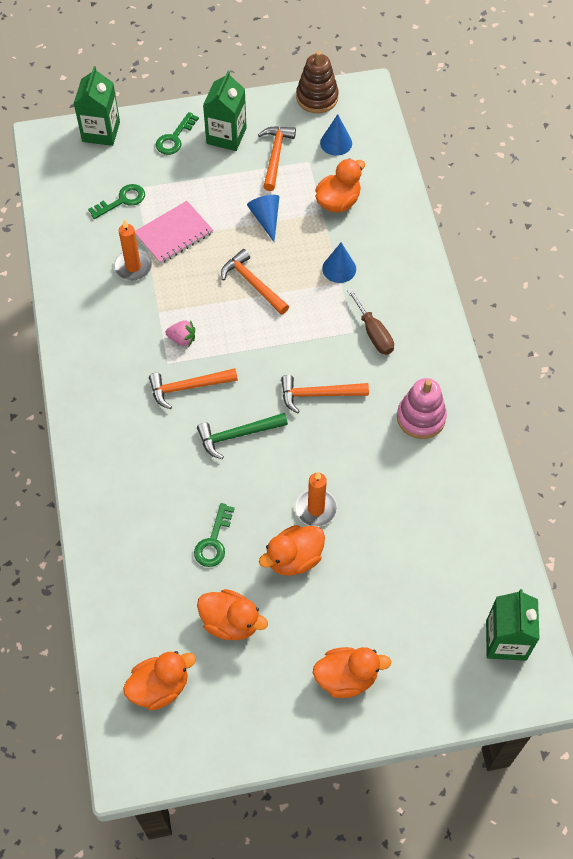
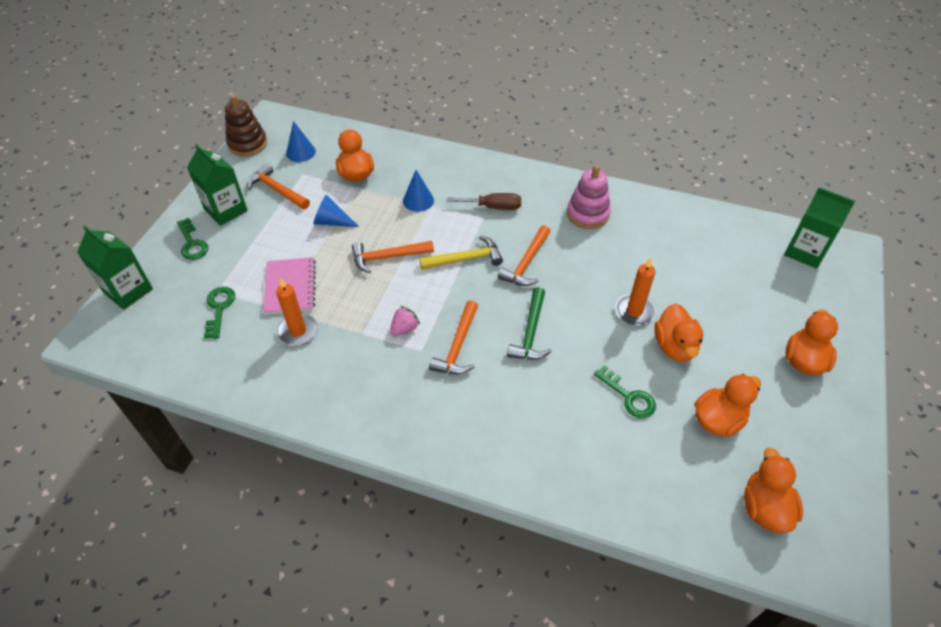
camera: 60 degrees left, 10 degrees down
(290, 344) = (466, 259): none -> yellow hammer

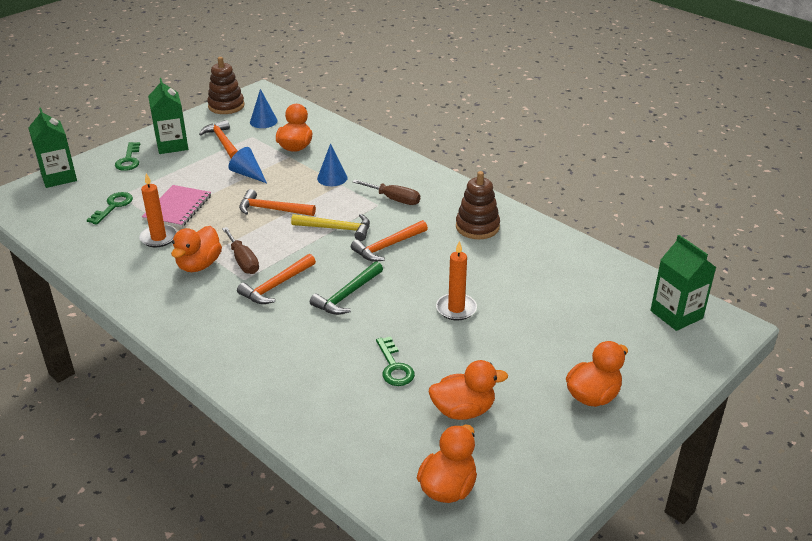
camera: 25 degrees right, 15 degrees down
(404, 328) = (243, 261): pink strawberry -> brown screwdriver
(587, 214) = (477, 227): pink stacking toy -> brown stacking toy
(674, 346) = (471, 345): orange duck -> orange duck (199, 265)

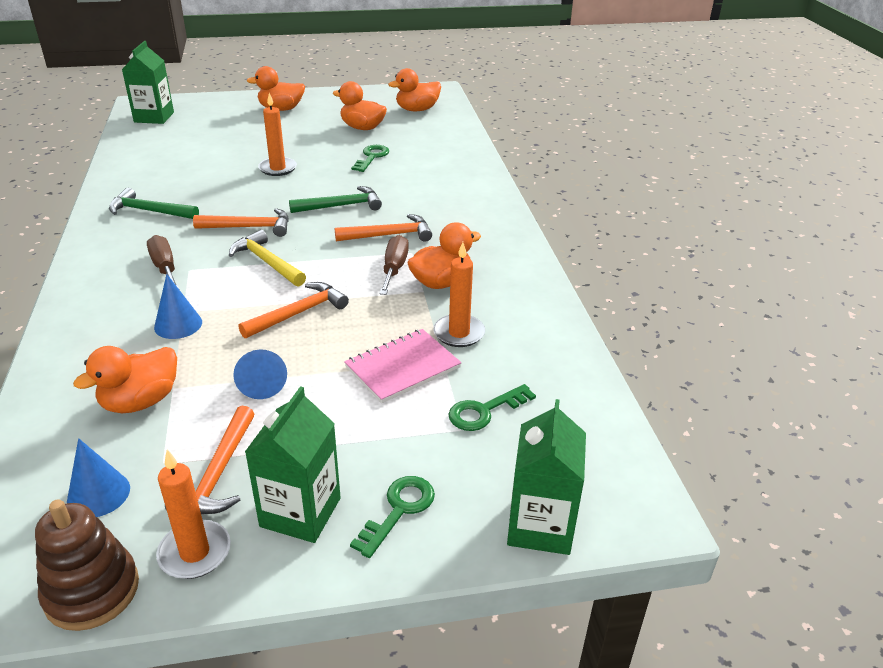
camera: 145 degrees left, 0 degrees up
(201, 123) = (195, 552): none -> orange candle
(272, 209) = (299, 313): orange hammer -> orange hammer turned 90 degrees counterclockwise
(477, 227) = (149, 211): brown stacking toy -> green hammer

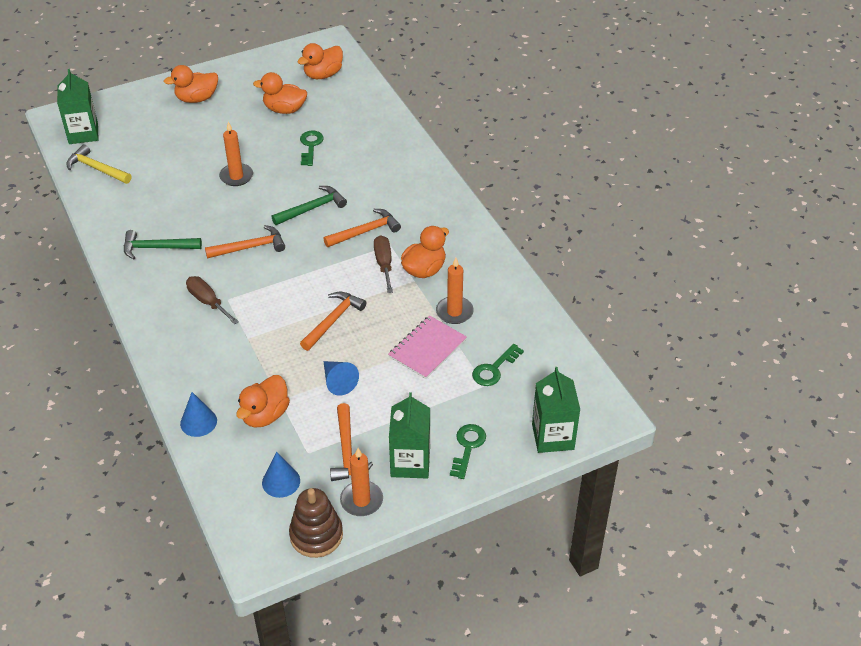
camera: 15 degrees left, 10 degrees up
(178, 324) = (251, 350): blue cone -> blue cone (198, 422)
(267, 262) = (284, 279): yellow hammer -> yellow hammer (97, 168)

